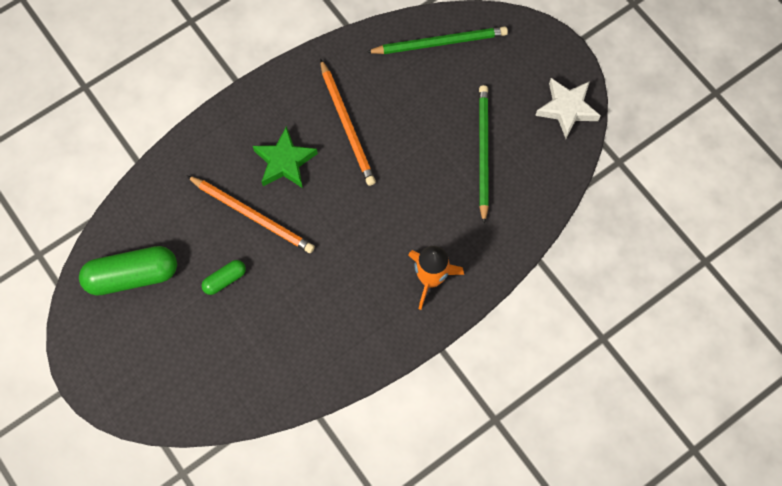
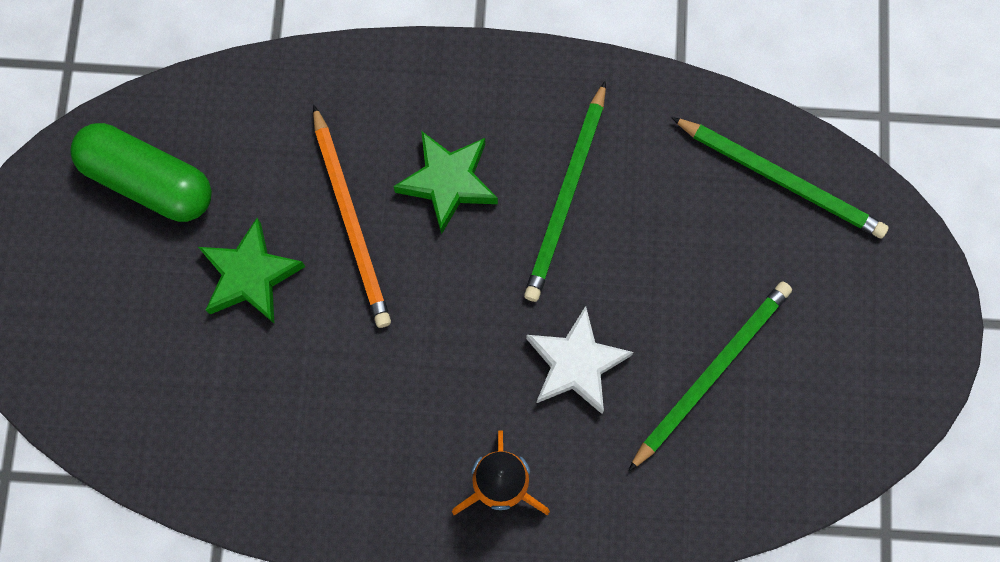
camera: 40 degrees right, 5 degrees up
(225, 279) = (250, 275): green capsule -> green star
(347, 125) = (566, 196): orange pencil -> green pencil
(567, 109) = (876, 405): white star -> white star (575, 364)

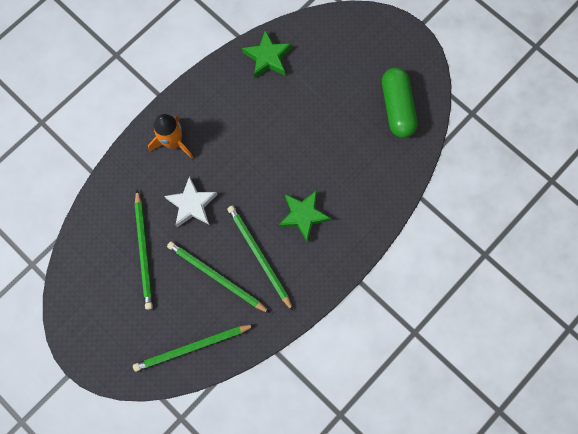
camera: 130 degrees right, 0 degrees up
(148, 181) = (397, 107): green capsule -> green capsule turned 75 degrees counterclockwise
(250, 275) = (327, 116): green star -> green star (268, 57)
(351, 220) = (318, 167): orange pencil -> none
(652, 231) = (216, 277): none -> green pencil

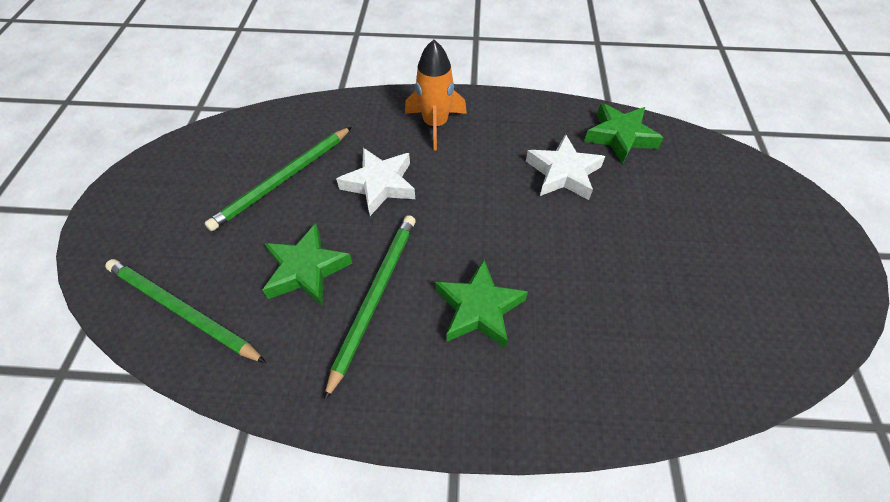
camera: 50 degrees right, 20 degrees down
(216, 277) = (306, 269): green pencil -> green star
(265, 109) = (563, 173): none -> white star
(397, 107) = (745, 309): green capsule -> none

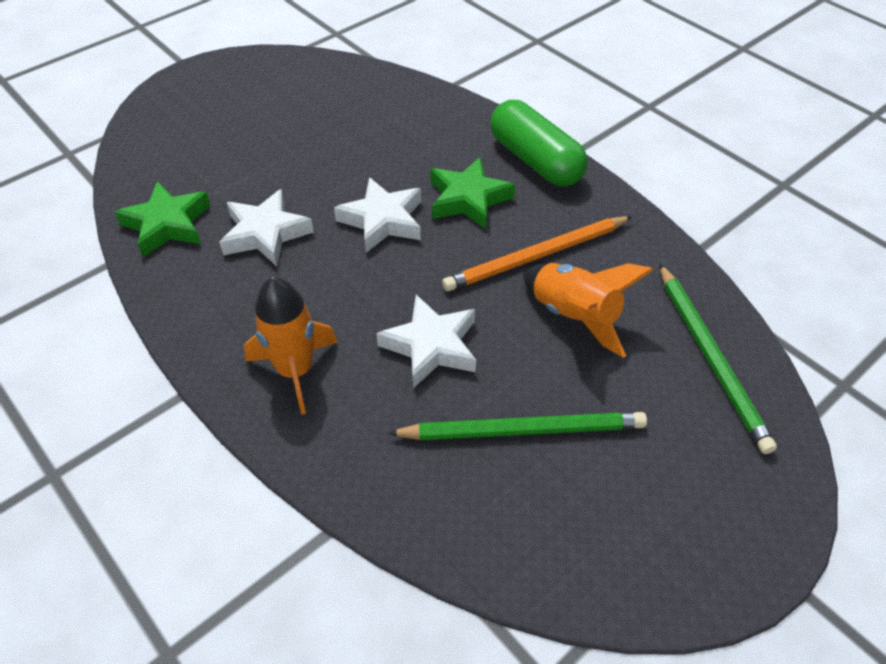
camera: 135 degrees left, 5 degrees down
(306, 269) = (574, 316): green star -> orange rocket
(375, 297) = (536, 256): green pencil -> orange pencil
(473, 407) = (535, 160): none -> green capsule
(512, 238) = (382, 220): none -> white star

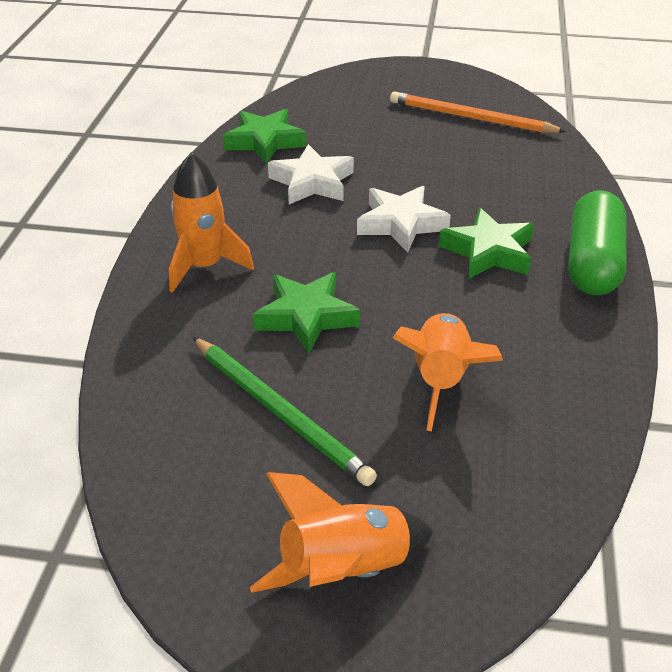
camera: 50 degrees right, 10 degrees down
(431, 346) = (306, 317): white star -> green star
(536, 256) = (478, 322): orange pencil -> orange pencil (470, 118)
(708, 490) = (345, 570): none -> orange rocket
(710, 358) = (508, 497): green pencil -> none

